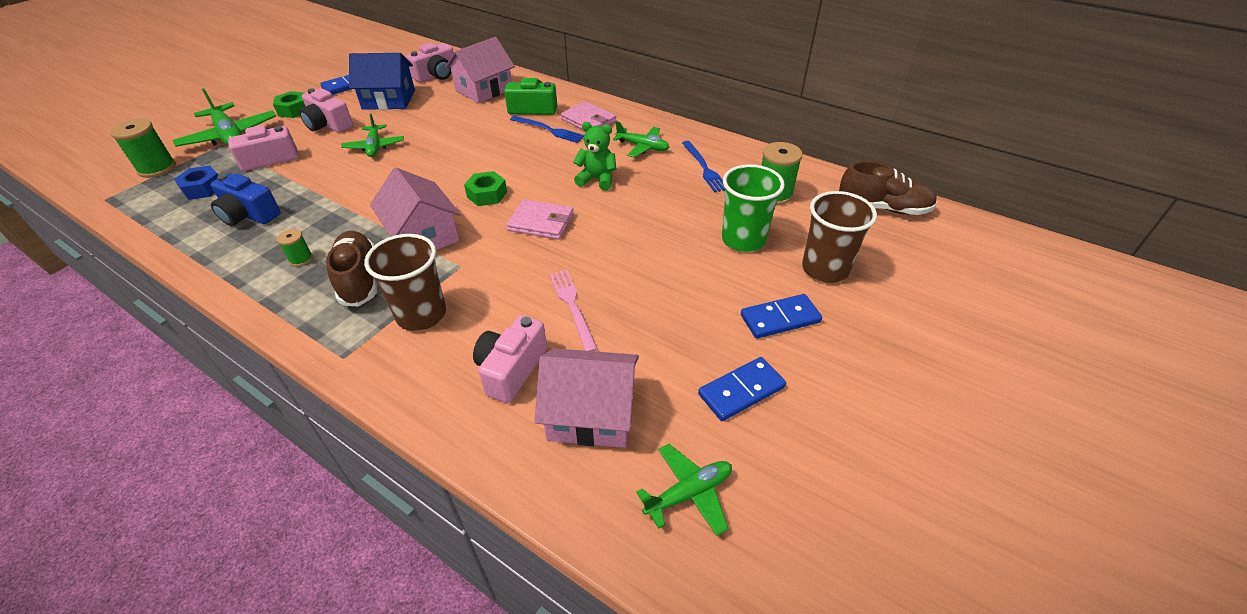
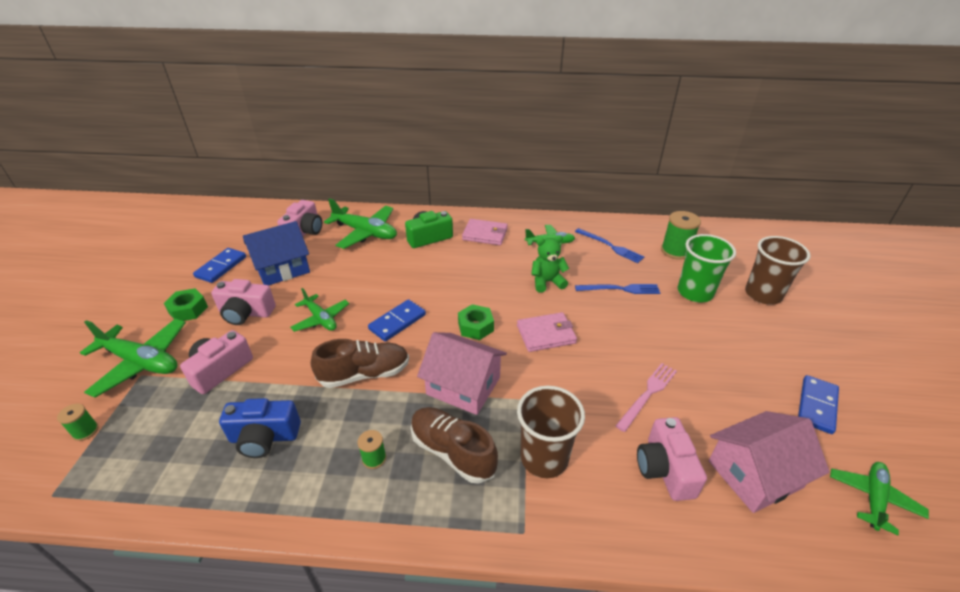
camera: 30 degrees left, 5 degrees down
(157, 168) = (85, 431): green spool -> green spool, size x0.55
(203, 188) = (174, 431): blue nut -> none
(484, 90) = (365, 233): pink house -> green plane
(548, 130) = (461, 252): blue fork -> blue fork (620, 289)
(573, 307) = (647, 395): pink fork -> pink fork turned 90 degrees clockwise
(780, 319) = (779, 342): blue domino -> blue domino (397, 322)
(883, 208) = (746, 238): brown shoe -> brown shoe (365, 374)

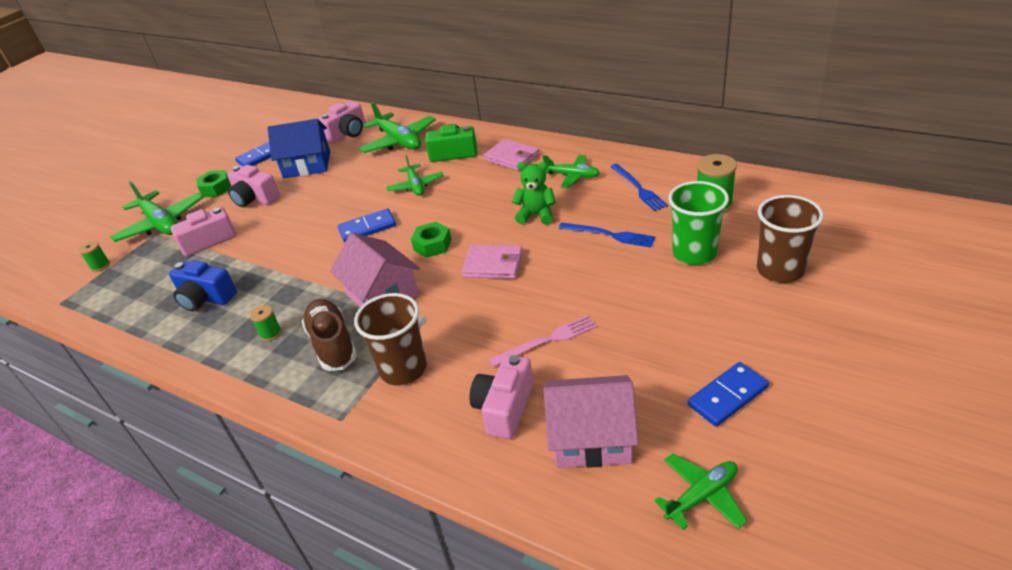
camera: 30 degrees right, 0 degrees up
(321, 319) = (308, 214): green plane -> green plane (415, 186)
(365, 374) = (310, 266): brown shoe -> none

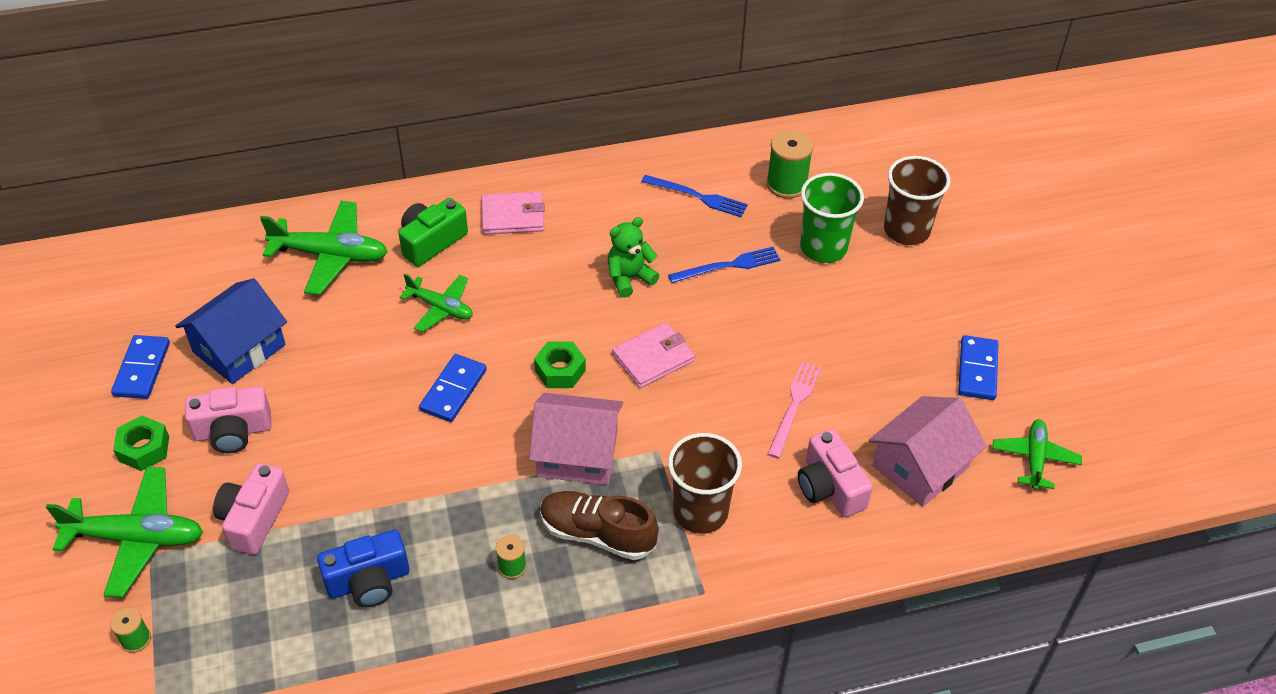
camera: 50 degrees left, 10 degrees up
(347, 133) = (232, 276): pink camera -> none
(572, 176) = (612, 211): green plane -> none

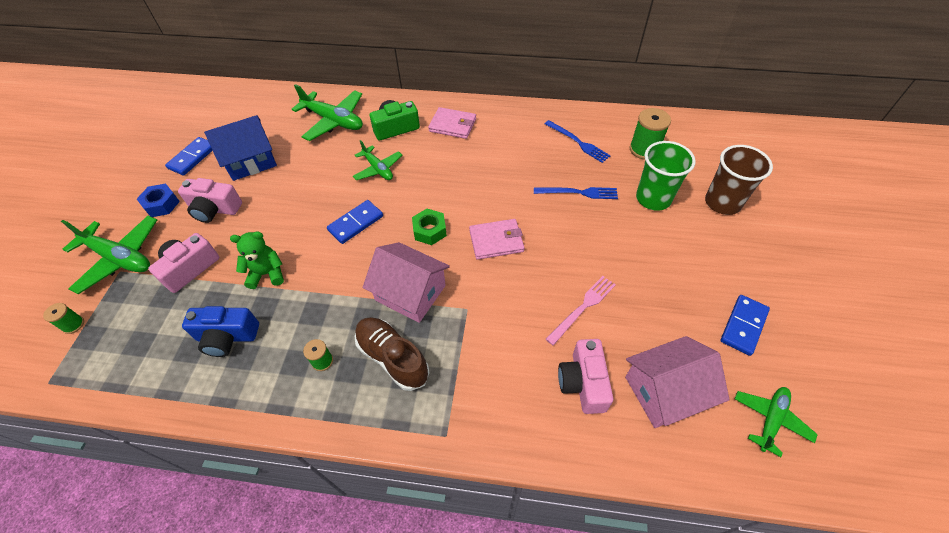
camera: 25 degrees right, 5 degrees up
(144, 449) = (162, 204): green nut -> blue nut
(629, 278) = (506, 183): green teddy bear -> green teddy bear (267, 274)
(700, 512) = (474, 367): brown cup -> none

